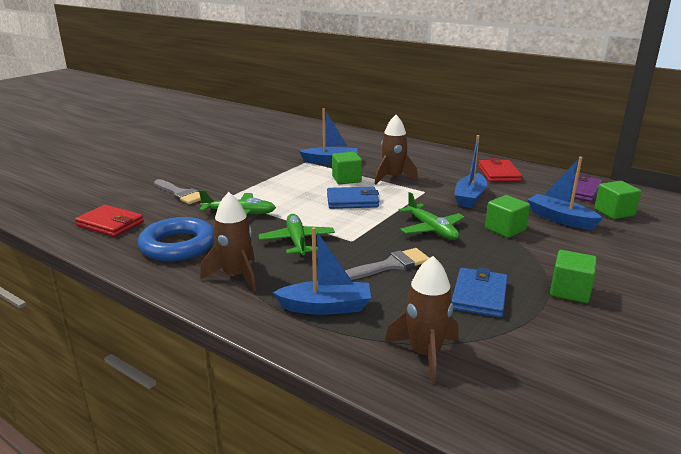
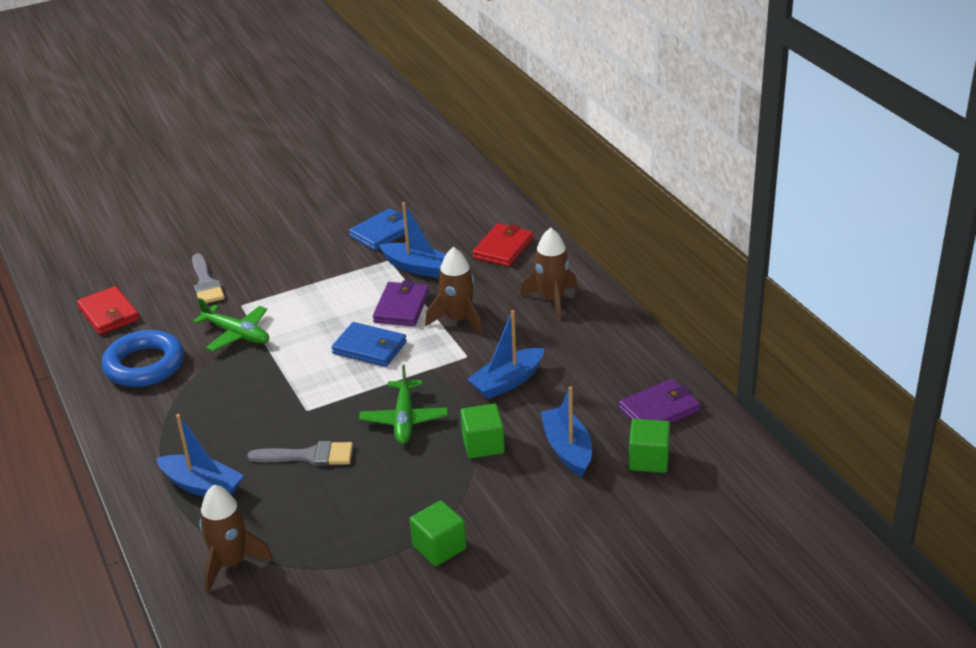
camera: 30 degrees right, 10 degrees up
(236, 276) = (162, 422): brown rocket -> brown rocket (552, 300)
(297, 241) = (254, 394): green plane -> none
(346, 179) = (401, 307): green cube -> purple wallet
(479, 295) = (347, 521): blue wallet -> blue wallet (383, 232)
(499, 173) = (598, 349): red wallet -> red wallet (503, 248)

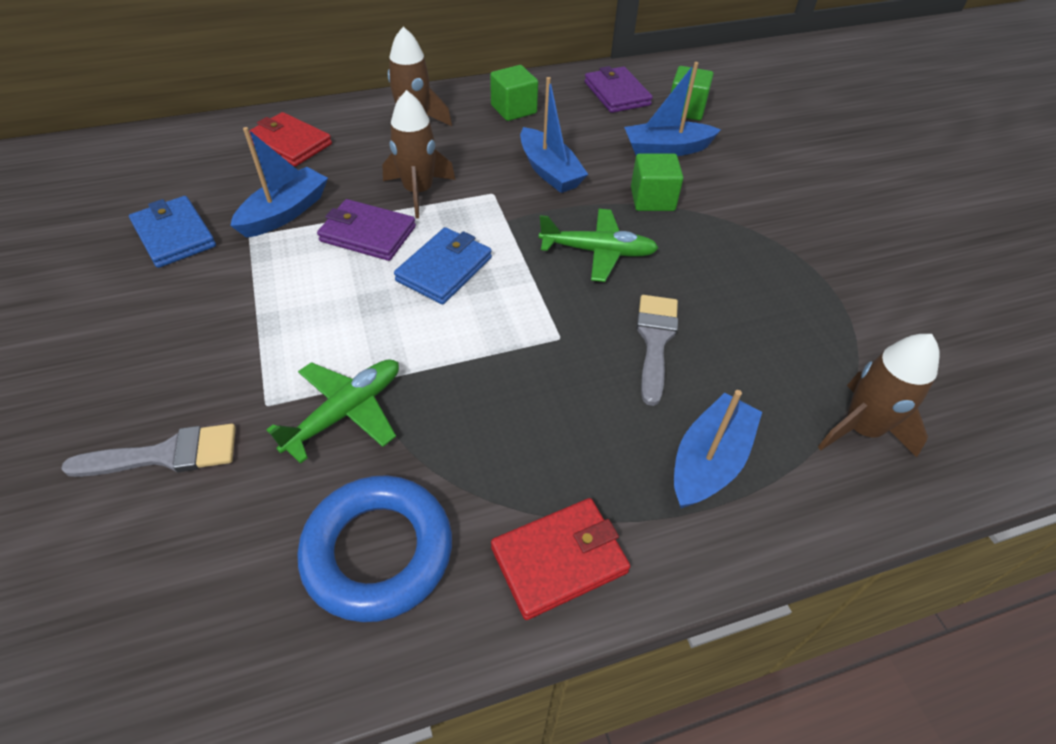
camera: 85 degrees left, 15 degrees up
(109, 314) = (171, 628): red wallet -> red wallet (559, 560)
(439, 547) = (812, 246): green cube -> green cube (513, 109)

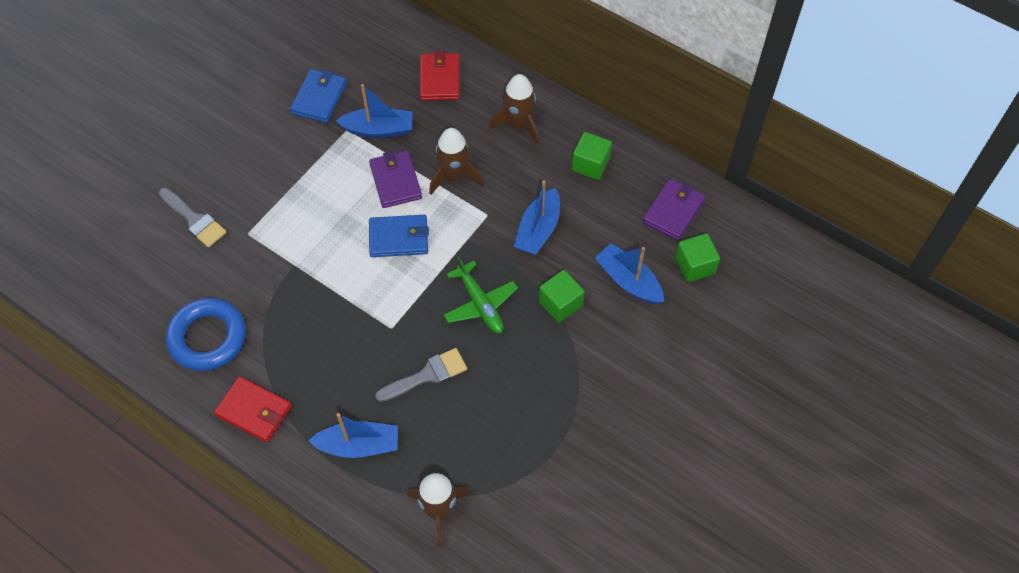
camera: 55 degrees right, 10 degrees up
(345, 413) = (268, 269): green plane -> none

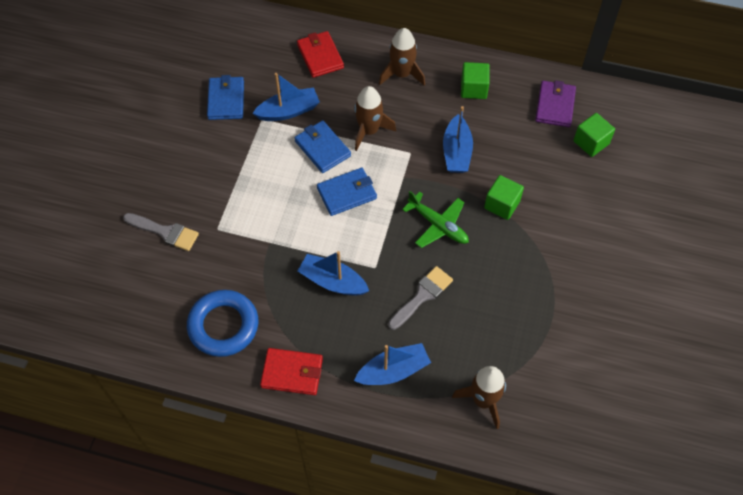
camera: 20 degrees left, 0 degrees up
(396, 181) = (322, 148): purple wallet -> blue wallet
(628, 281) = (546, 170): blue boat -> blue boat (333, 281)

